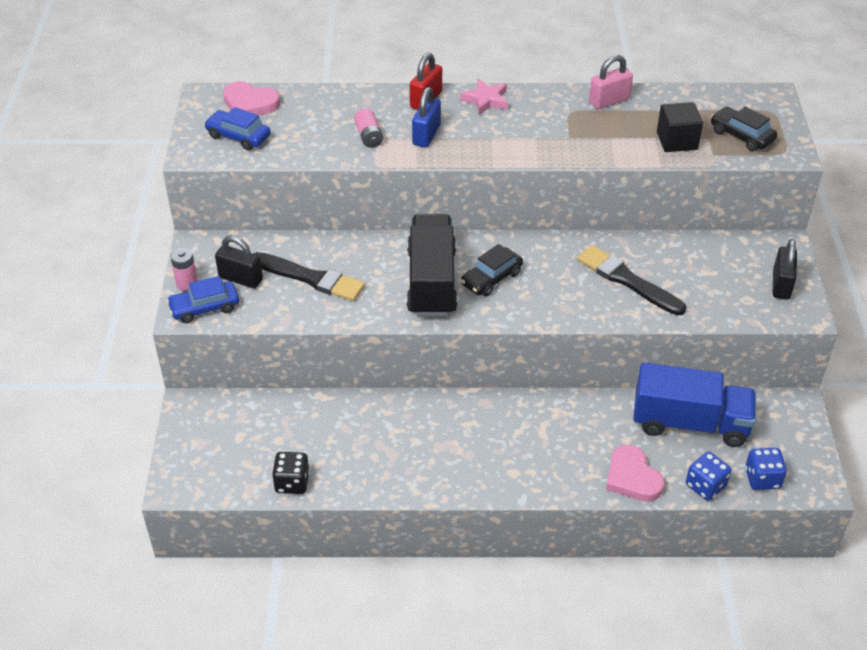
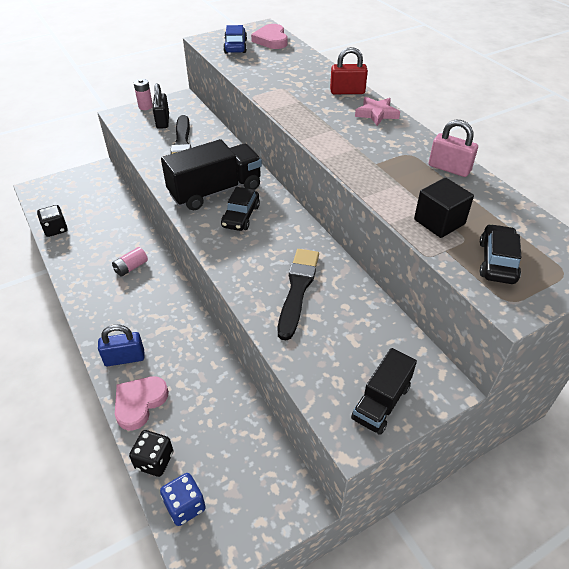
camera: 60 degrees right, 0 degrees up
(204, 308) = (128, 119): blue car -> none
(369, 136) = (282, 84): pink battery -> pink battery (131, 267)
(426, 135) = (307, 104): blue padlock -> blue padlock (124, 358)
(491, 278) = (241, 216): black car -> black car turned 90 degrees counterclockwise
(690, 423) = (224, 422): blue truck -> none
(705, 486) = (154, 460): blue dice -> black dice
(781, 285) = (381, 402): black padlock -> black truck

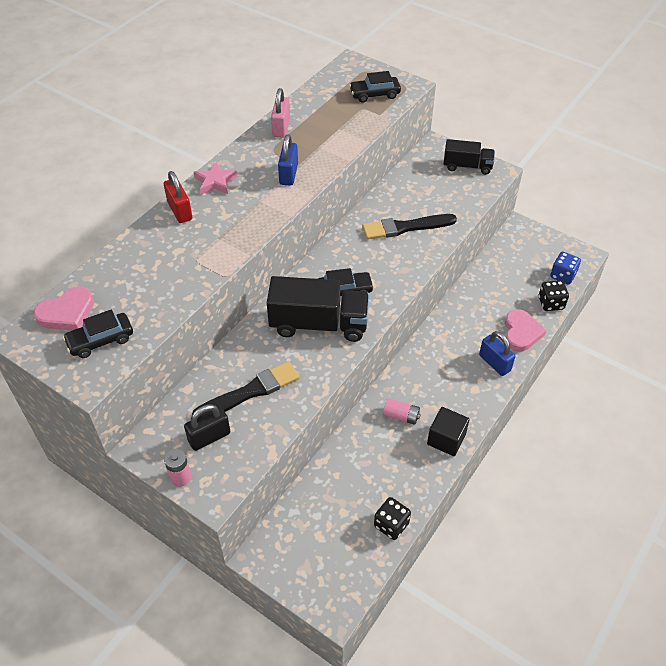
camera: 115 degrees left, 5 degrees up
(139, 403) = (521, 333): pink heart -> pink heart turned 90 degrees counterclockwise
(215, 191) = (319, 324): black truck -> black truck turned 150 degrees clockwise
(235, 46) = (101, 340): blue car -> black car
(363, 154) = (288, 174): none -> blue padlock
(439, 222) = (351, 122): black cube -> black cube (446, 439)

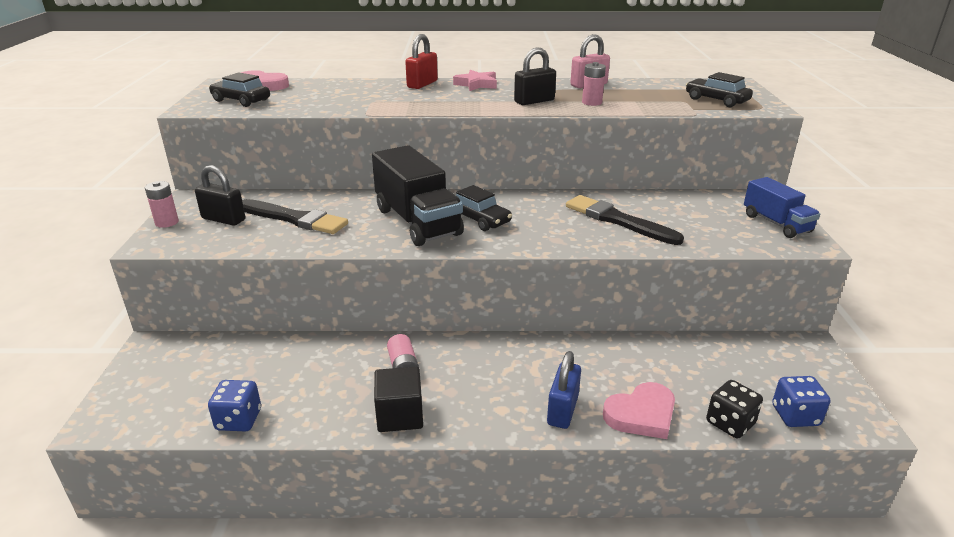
camera: 55 degrees right, 20 degrees down
(288, 174) = (534, 101): blue padlock -> black padlock
(321, 149) = (592, 102): none -> pink battery
(391, 525) = (239, 420): black dice -> blue dice
(467, 166) = (776, 223): black truck -> blue truck

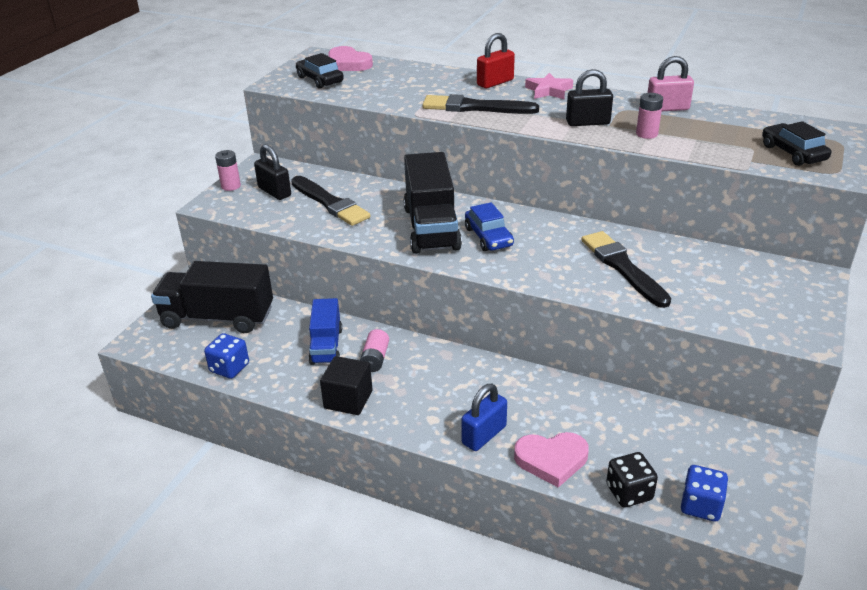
camera: 25 degrees right, 5 degrees up
(194, 369) = (218, 318): none -> black truck
(421, 103) = (475, 107): none -> black brush
(479, 219) = (488, 237): black car -> blue car
(776, 223) = (794, 308): blue truck -> blue truck (326, 346)

